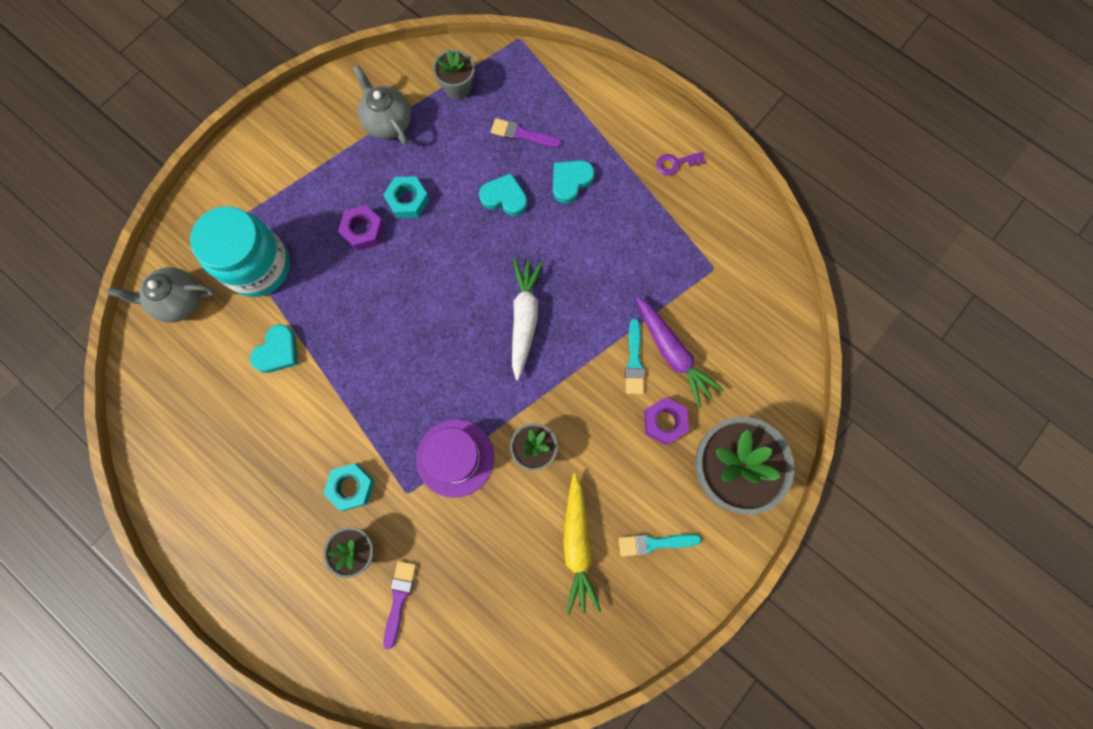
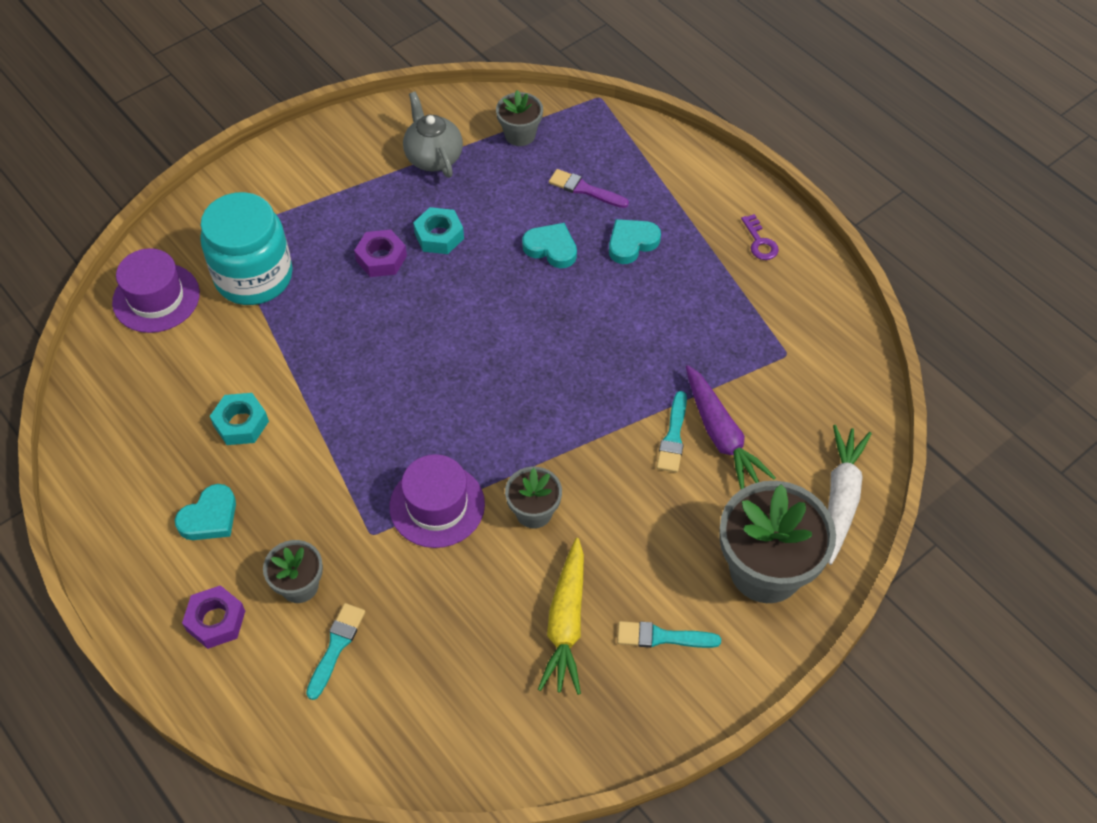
camera: 10 degrees right, 20 degrees down
(179, 301) = (156, 298): grey teapot -> purple hat
(278, 351) = (255, 364): turquoise heart -> turquoise heart (210, 517)
(351, 487) = (307, 517): turquoise nut -> turquoise nut (241, 423)
(399, 599) = (336, 647): purple brush -> turquoise brush
(524, 318) = (550, 373): white carrot -> white carrot (841, 498)
(664, 422) = (698, 506): purple nut -> purple nut (216, 620)
(676, 163) = (760, 242): purple key -> purple key turned 105 degrees counterclockwise

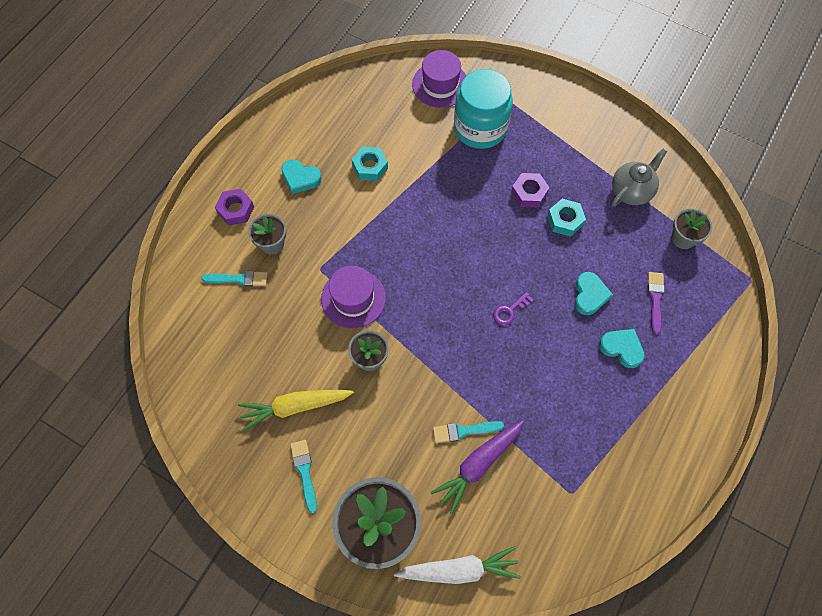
camera: 70 degrees right, 10 degrees up
(760, 242) = (670, 442): purple key -> purple key (510, 311)

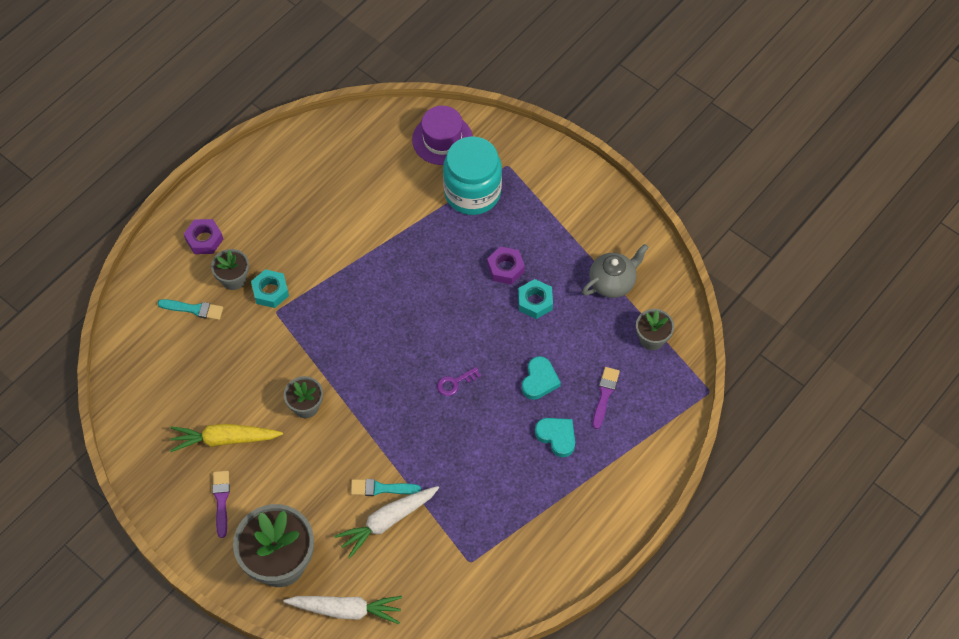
camera: 10 degrees right, 5 degrees down
(300, 178) = (275, 217): turquoise heart -> none
(304, 472) = (221, 500): turquoise brush -> purple brush
(353, 298) = (302, 346): purple hat -> none
(370, 167) = (349, 216): turquoise nut -> turquoise nut (270, 291)
(478, 465) = (387, 521): purple carrot -> white carrot

